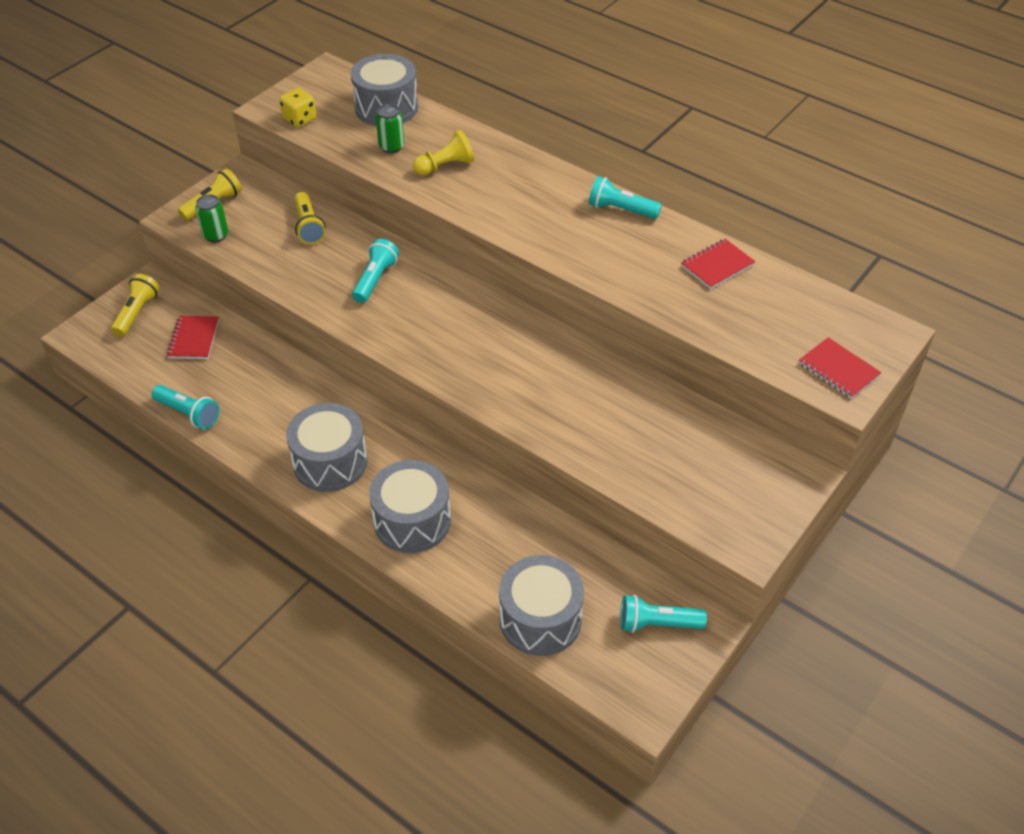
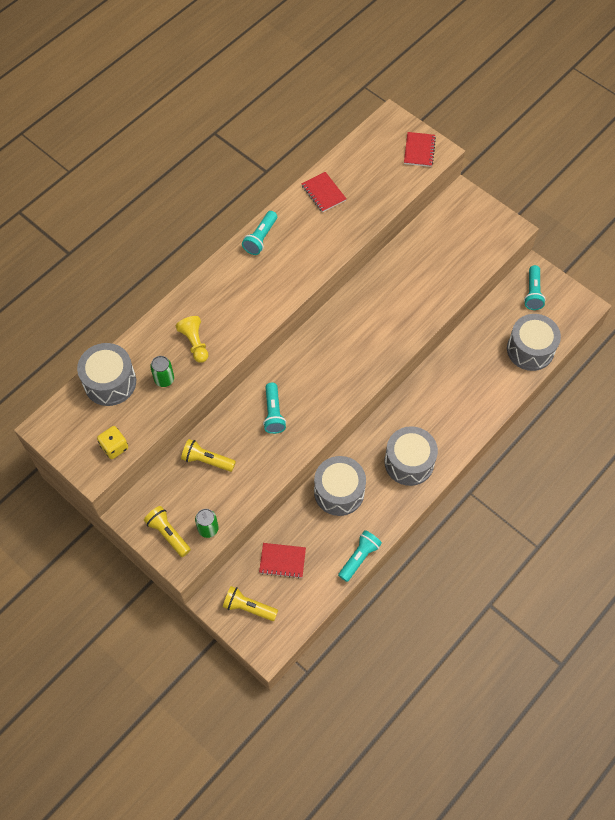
camera: 85 degrees left, 15 degrees up
(308, 227) = (207, 460): yellow flashlight -> yellow flashlight turned 150 degrees counterclockwise
(375, 279) = (273, 413): turquoise flashlight -> turquoise flashlight turned 120 degrees counterclockwise
(412, 521) = (459, 414): grey drum -> grey drum (339, 492)
(838, 370) = (419, 150): red notebook -> red notebook turned 45 degrees counterclockwise

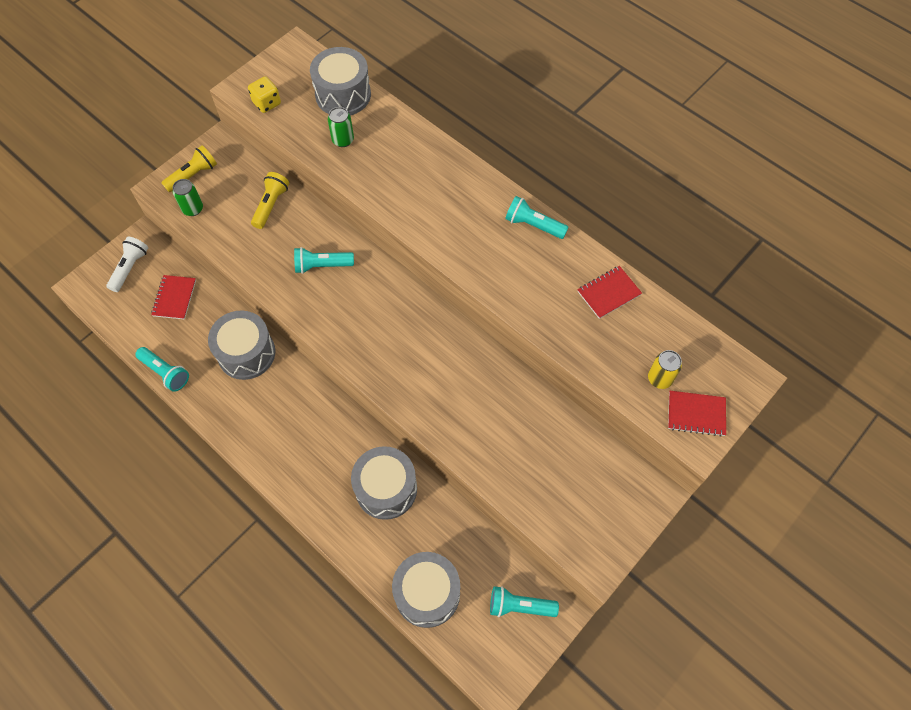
camera: 90 degrees right, 0 degrees up
(195, 343) = (387, 165): yellow pawn -> none
(248, 607) = (130, 268): yellow flashlight -> white flashlight
(393, 168) = (660, 378): none -> yellow can
(409, 462) = (275, 429): grey drum -> grey drum (386, 489)

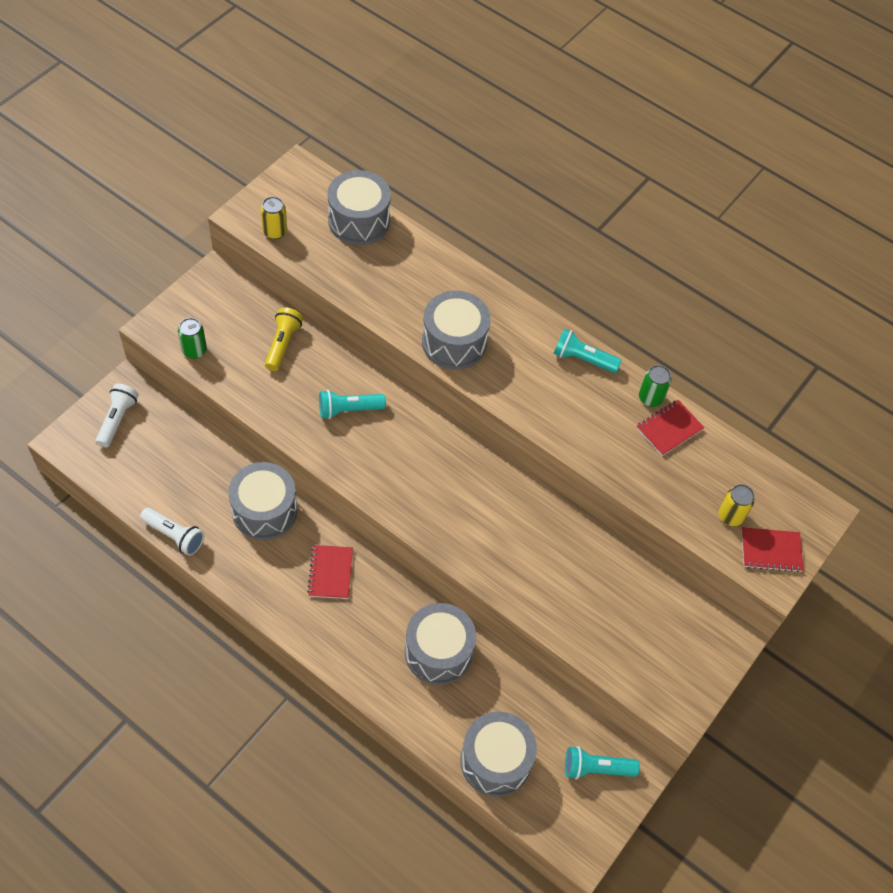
camera: 10 degrees left, 5 degrees down
(165, 373) = (174, 536): turquoise flashlight -> white flashlight
(174, 298) = (174, 452): red notebook -> red notebook (330, 573)
(193, 175) = (189, 313): yellow flashlight -> none
(267, 103) = (275, 231): yellow dice -> yellow can
(343, 140) = (365, 271): green can -> green can (650, 398)
(416, 206) = (454, 342): none -> grey drum

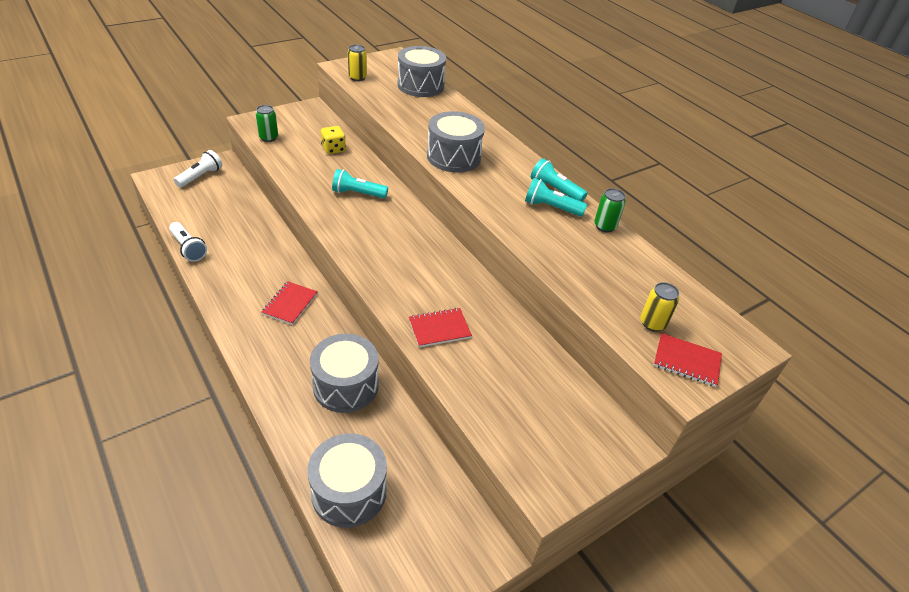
camera: 20 degrees right, 15 degrees down
(264, 511) = (266, 252): grey drum -> none
(283, 344) = (333, 149): yellow flashlight -> yellow dice
(596, 768) = (446, 533): turquoise flashlight -> turquoise flashlight (551, 207)
(669, 429) = (614, 249): red notebook -> red notebook (439, 329)

